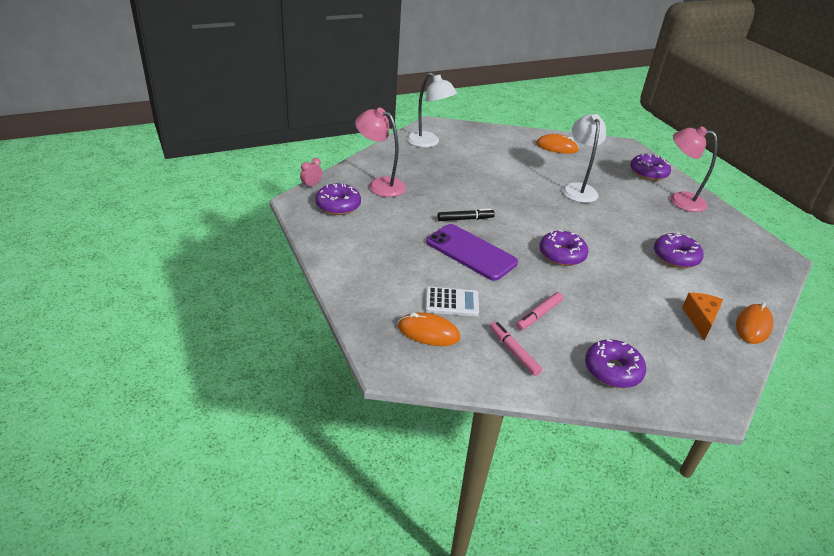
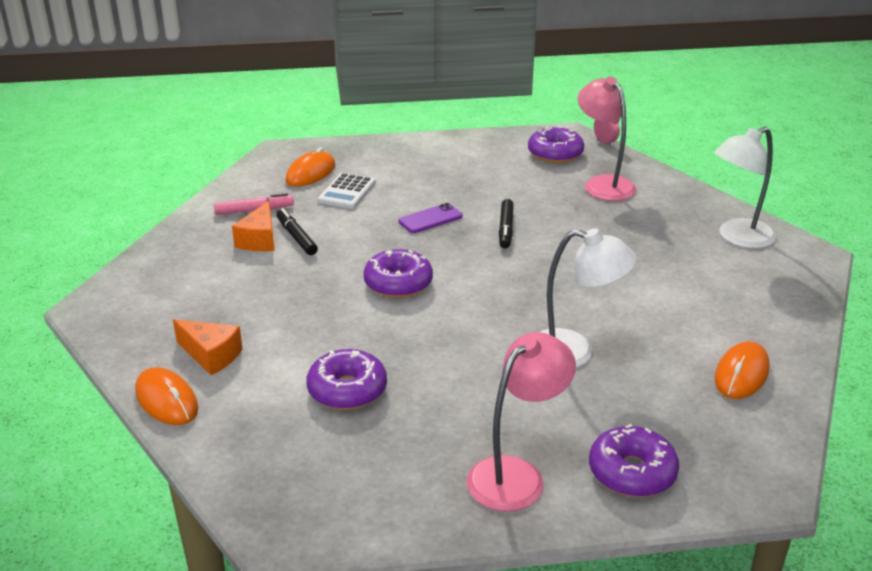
camera: 110 degrees right, 5 degrees down
(380, 185) = (603, 184): pink lamp -> pink lamp turned 75 degrees counterclockwise
(471, 252) = (430, 219): purple phone -> purple phone, size x0.53
(539, 315) = (296, 237): pink marker -> black marker
(556, 335) = (259, 240): none -> orange cheese
(612, 370) = (187, 259): purple donut -> none

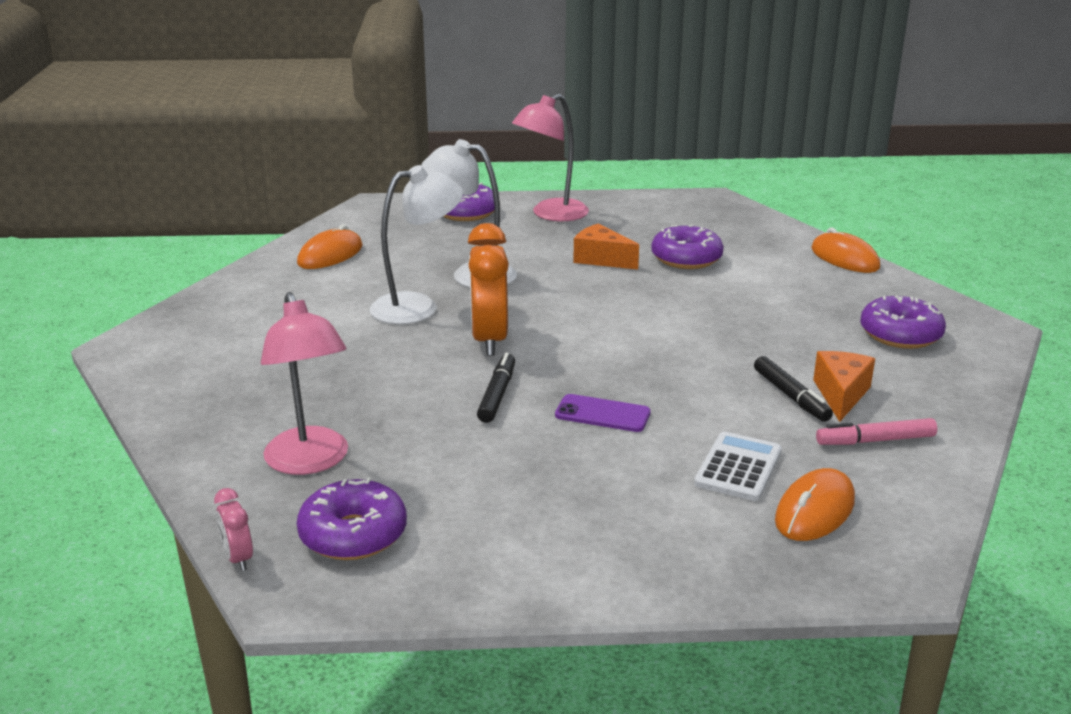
camera: 175 degrees left, 5 degrees down
(211, 355) = (825, 284): orange cheese -> orange cheese (601, 259)
(398, 283) = (645, 336): purple donut -> purple donut (900, 334)
(430, 219) = (602, 414): purple phone -> purple phone turned 45 degrees clockwise
(528, 273) = (489, 340): none -> orange clock
(737, 238) = (194, 369): white lamp -> white lamp (418, 306)

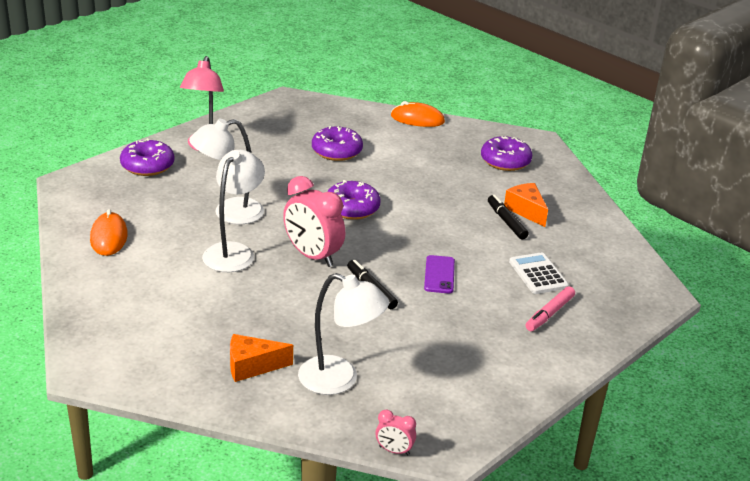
camera: 45 degrees left, 5 degrees up
(310, 462) = (339, 380): pink lamp -> white lamp
(353, 534) = (427, 405): purple donut -> purple donut (352, 208)
(489, 340) = (312, 256): orange clock -> pink clock
(601, 259) = (290, 171): orange cheese -> orange cheese (252, 366)
(602, 414) = (439, 275): purple phone -> purple phone turned 60 degrees counterclockwise
(790, 396) = (506, 222): black marker -> black marker turned 135 degrees counterclockwise
(815, 510) = (595, 280): orange mouse -> none
(876, 440) = (571, 230): pink marker -> pink marker (550, 313)

